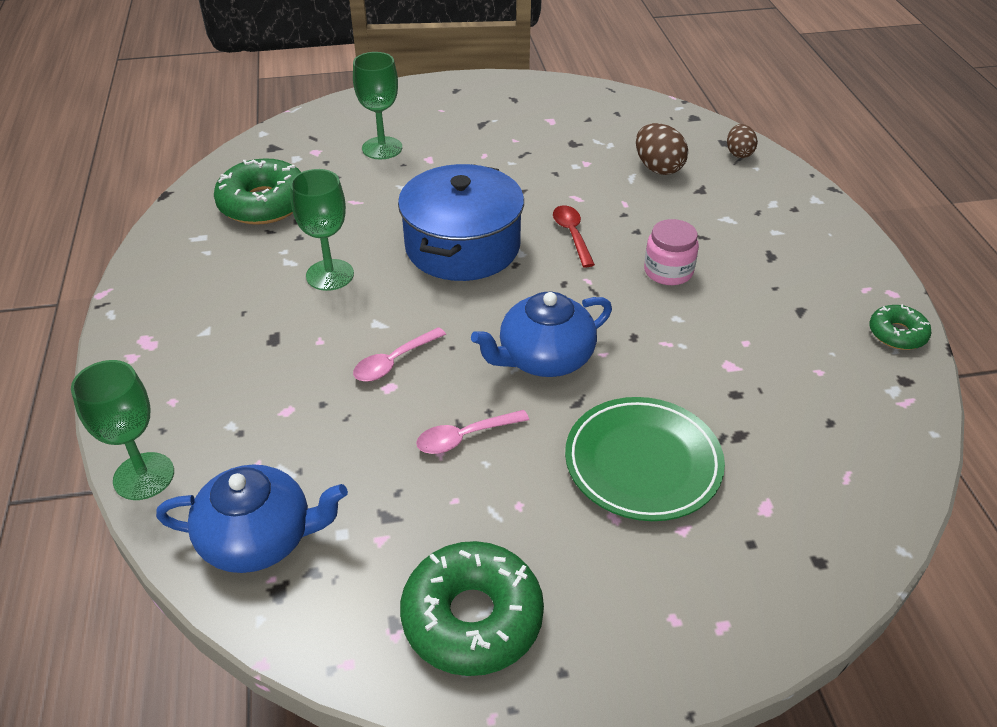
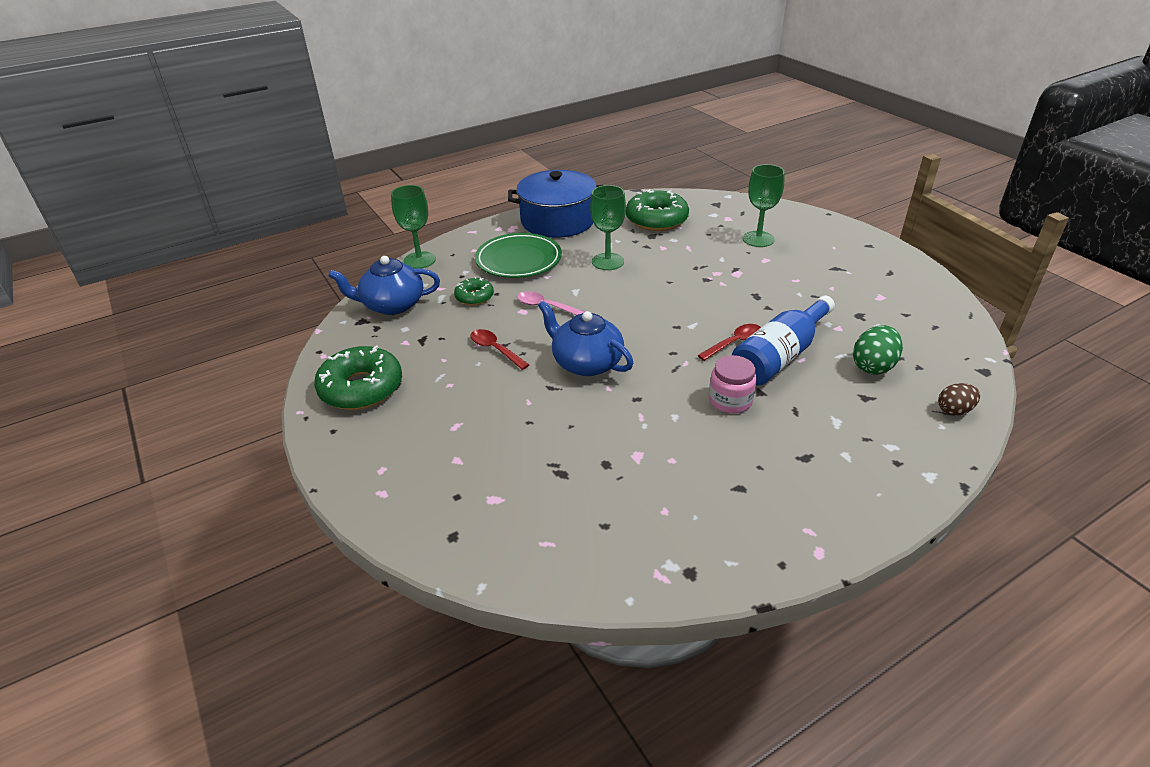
camera: 70 degrees right, 5 degrees down
(259, 539) = (392, 305): blue teapot -> blue teapot turned 105 degrees clockwise
(462, 246) = (678, 300): blue pot -> blue pot (558, 221)
(465, 437) = (495, 349): pink spoon -> red spoon
(612, 214) = (780, 356): none -> blue bottle
(643, 463) = (509, 429): green plate -> green plate (518, 260)
(658, 168) = (873, 366): brown egg -> green egg
(897, 334) = (755, 561): green donut -> green donut (474, 297)

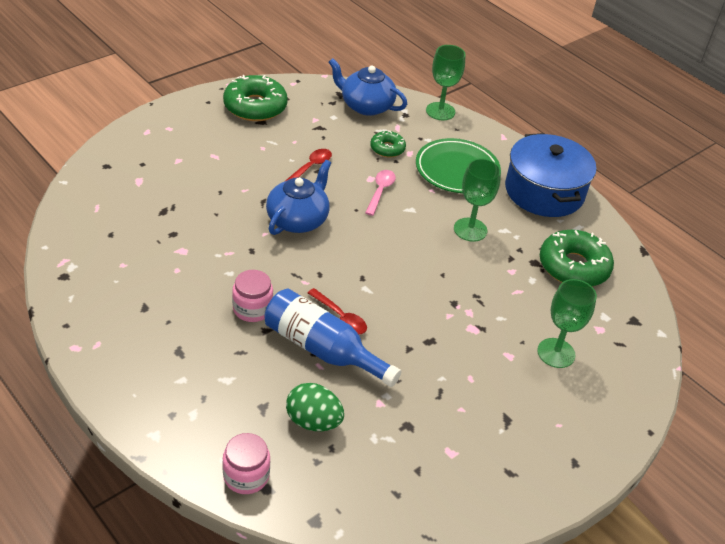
camera: 75 degrees right, 5 degrees up
(392, 305) = (366, 106): blue teapot -> blue teapot turned 45 degrees counterclockwise
(954, 410) = (246, 476): brown egg -> pink jar

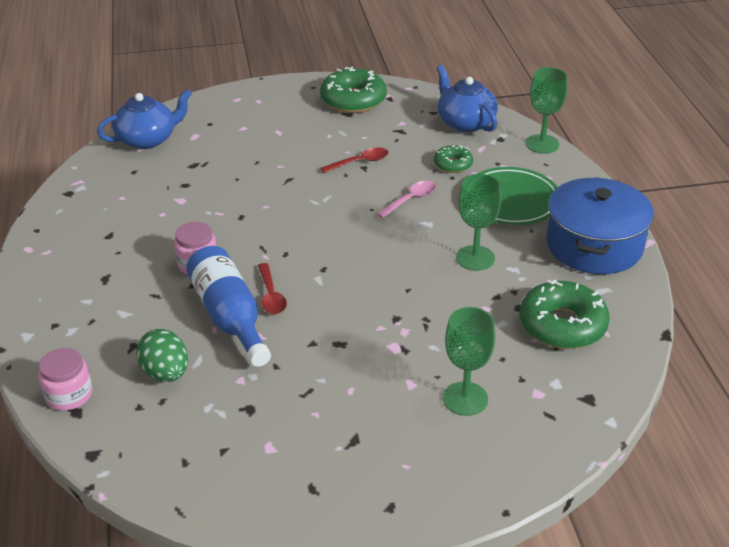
camera: 35 degrees right, 5 degrees down
(298, 219) = (307, 203): blue teapot -> blue teapot (148, 139)

